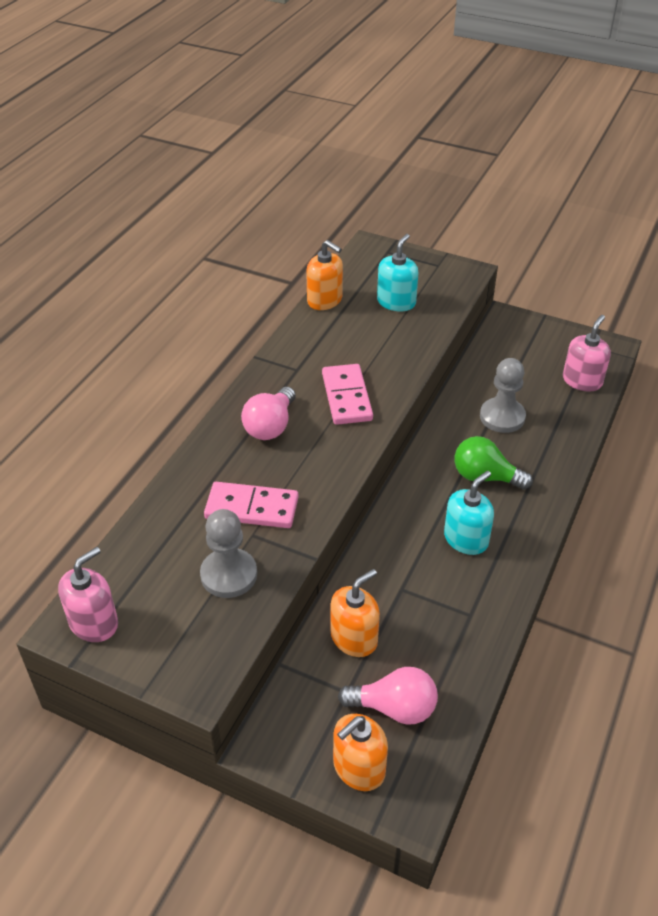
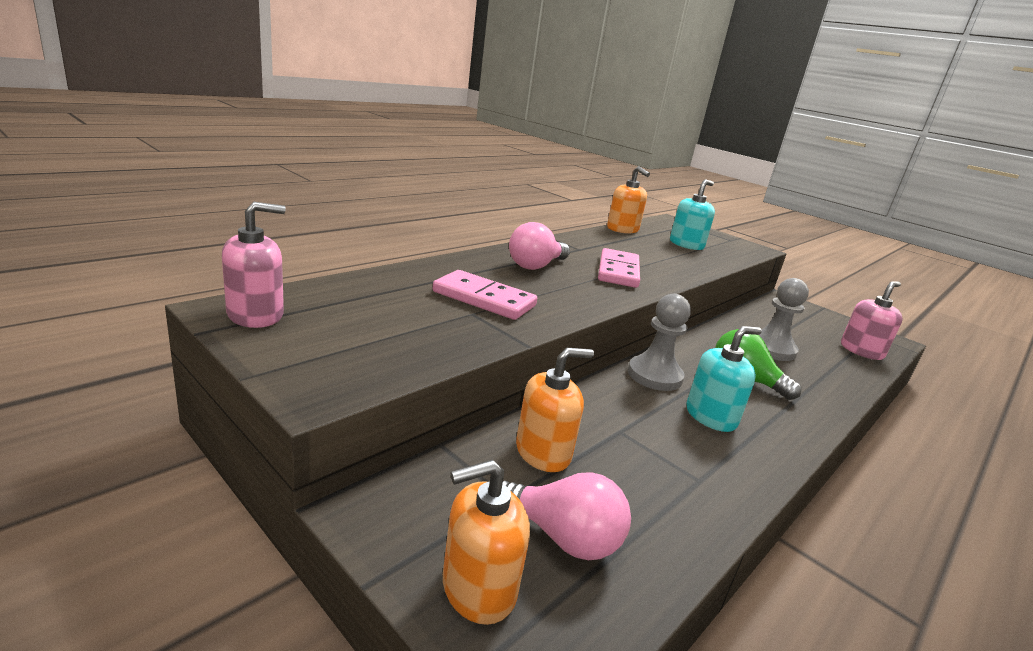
camera: 15 degrees right, 20 degrees down
(229, 575) = (426, 328): grey pawn -> grey pawn (654, 375)

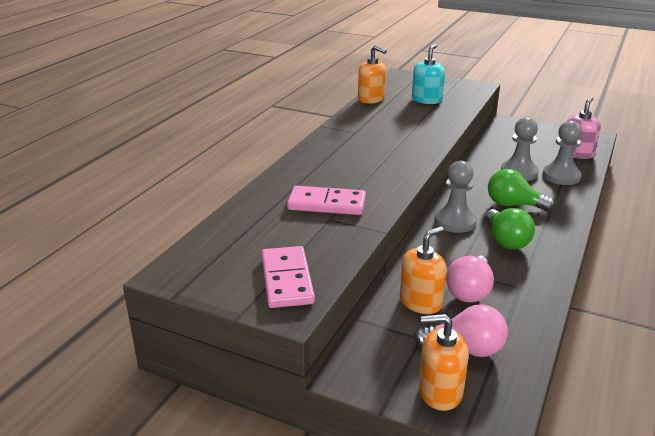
camera: 15 degrees left, 5 degrees up
(256, 315) = (193, 271): pink soap dispenser -> none
(478, 588) = (440, 392): orange soap dispenser -> orange soap dispenser turned 45 degrees clockwise
(536, 266) = (337, 160): pink light bulb -> pink light bulb (469, 291)
(618, 271) = (396, 145): pink domino -> pink domino (287, 280)
(711, 416) = (506, 241): turquoise soap dispenser -> green light bulb
(827, 368) = (561, 176): none -> grey pawn

